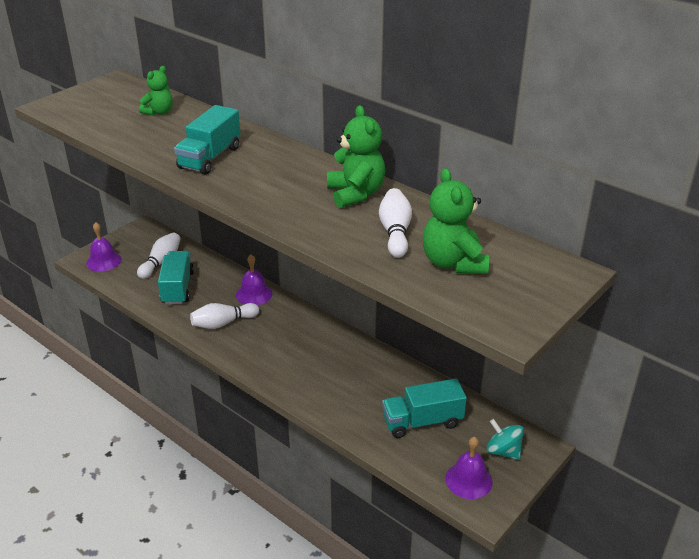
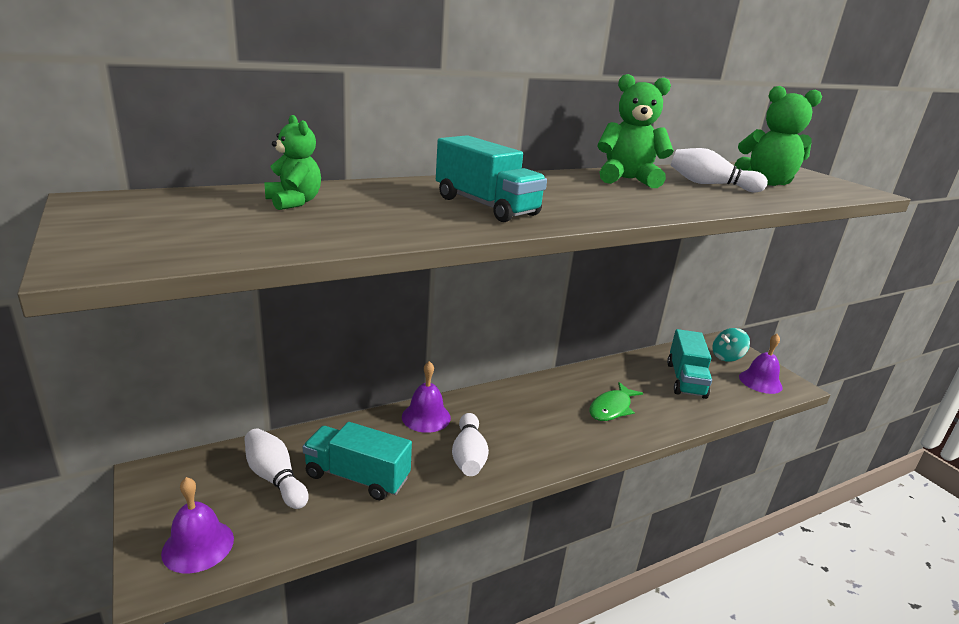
camera: 70 degrees left, 10 degrees down
(333, 380) = (612, 408): none -> green fish

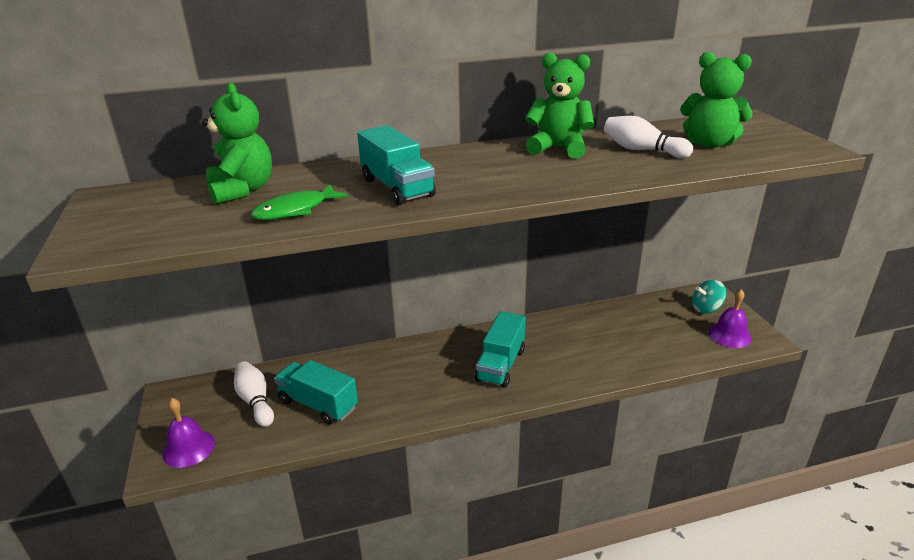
camera: 15 degrees right, 5 degrees up
(294, 202) = (242, 190): green teddy bear -> green teddy bear, size x1.57
(426, 417) = (390, 357): purple bell -> none
(468, 456) = (414, 393): white bowling pin -> none
(612, 408) = (562, 356): green fish -> green fish (295, 210)
(685, 380) = (649, 331): turquoise truck -> turquoise truck (500, 365)

